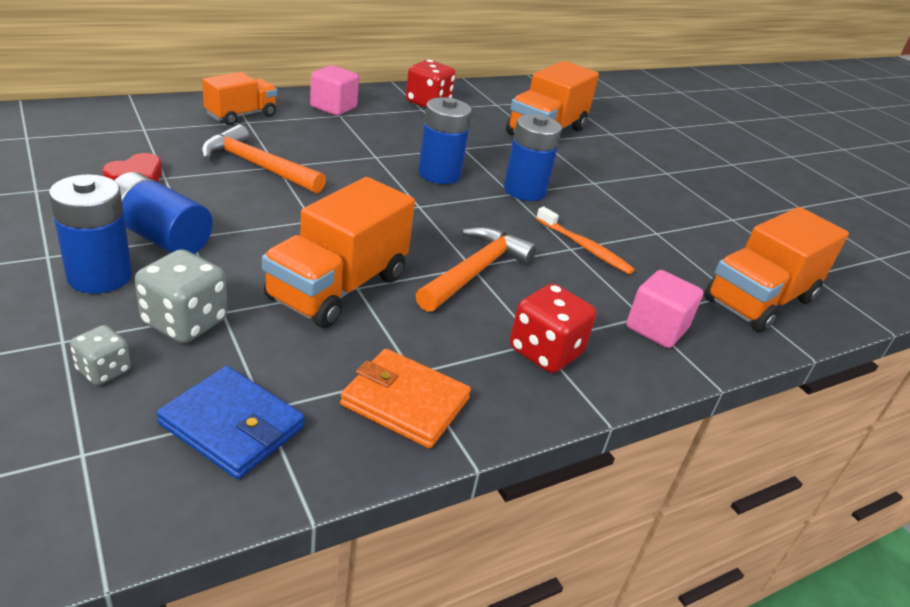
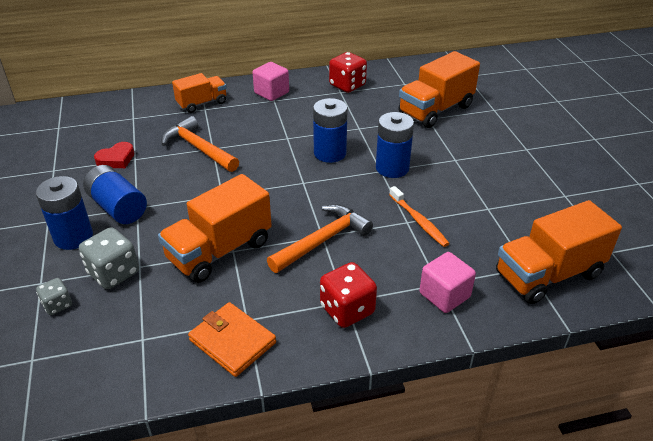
camera: 20 degrees right, 5 degrees up
(232, 425) = (119, 349): blue wallet -> none

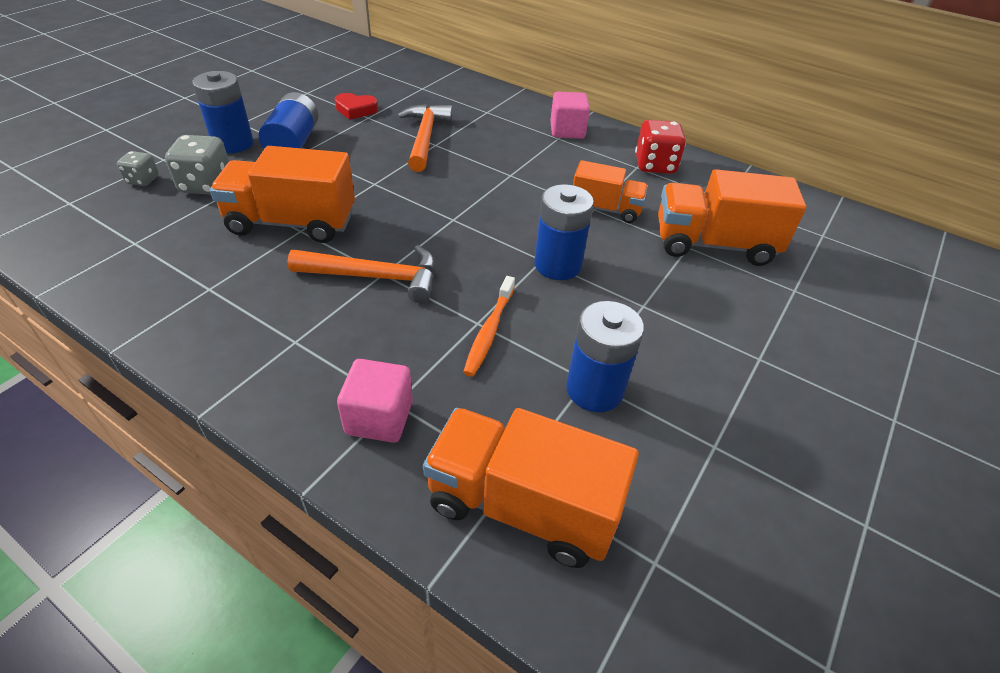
camera: 45 degrees right, 5 degrees up
(202, 103) = (492, 106): orange truck -> orange truck (605, 209)
(232, 341) = (170, 295): orange wallet -> none
(330, 153) = (523, 211): blue battery -> blue battery (594, 389)
(347, 310) = (282, 349): red dice -> none

